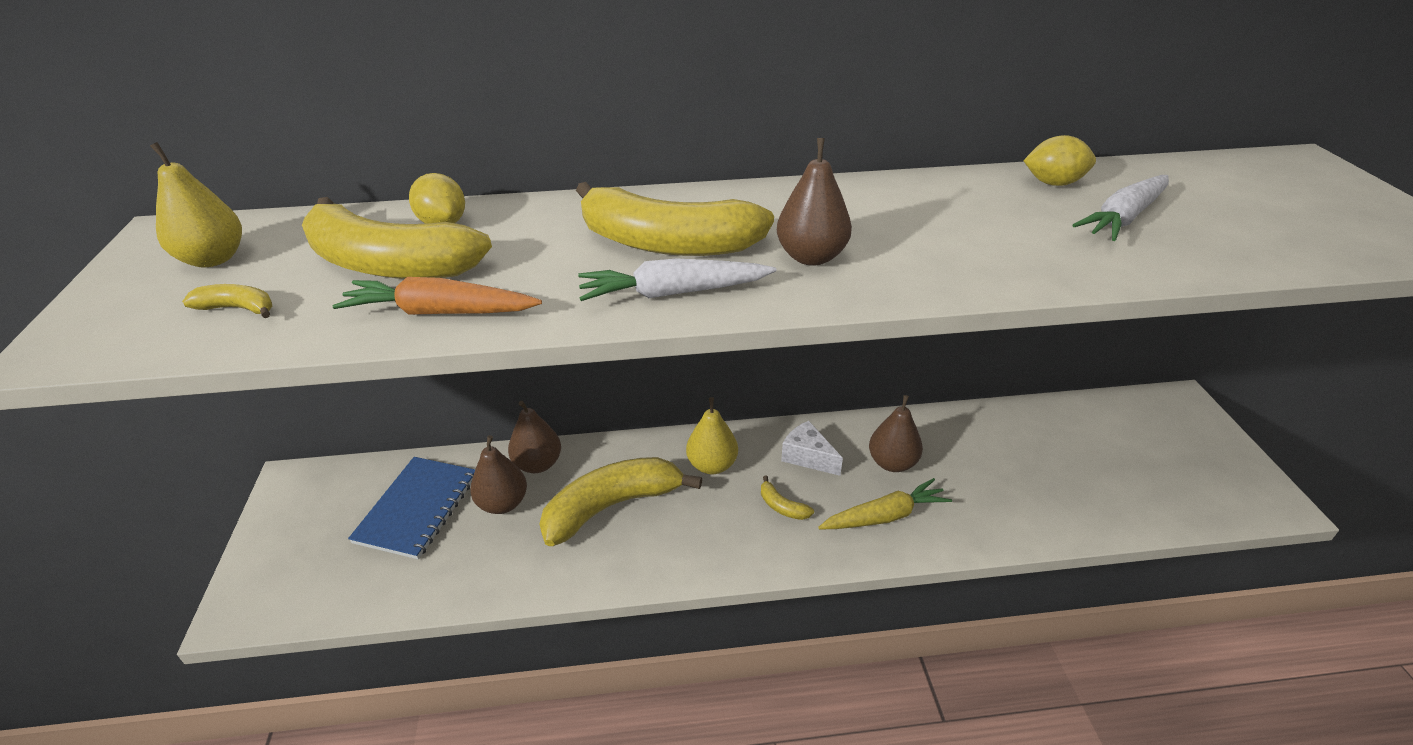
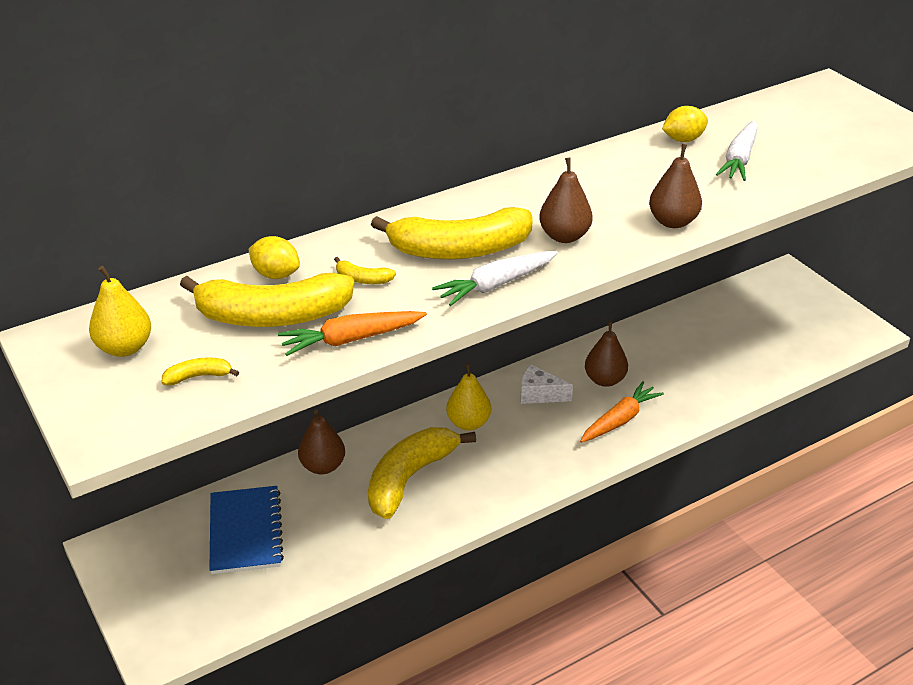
camera: 25 degrees left, 0 degrees up
(503, 503) = (317, 504): brown pear -> brown pear (672, 222)
(782, 506) = (541, 437): yellow banana -> yellow banana (362, 279)
(884, 516) = (619, 420): yellow carrot -> orange carrot

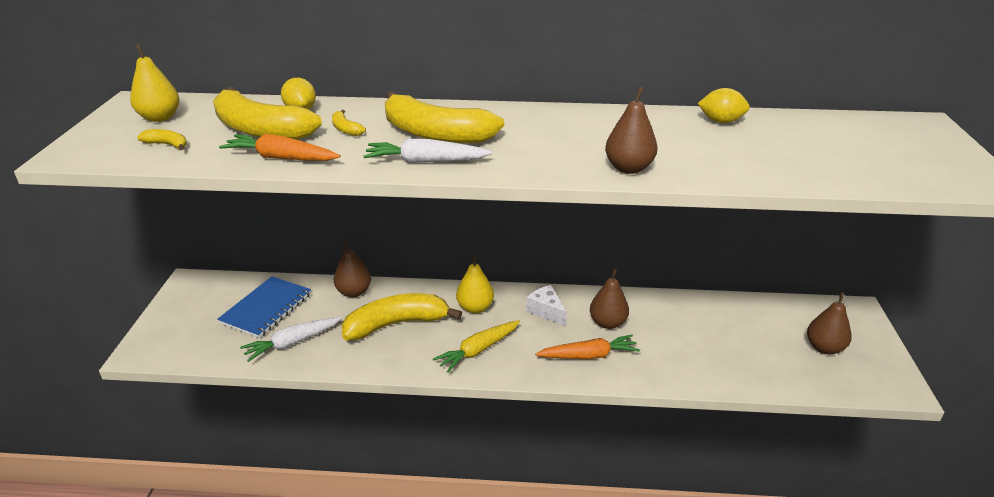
camera: 35 degrees right, 5 degrees down
(518, 464) = (478, 350): none -> yellow carrot
(564, 236) = (524, 150): brown pear -> brown pear (824, 348)
(739, 159) = (755, 147): white carrot -> white carrot (292, 343)

